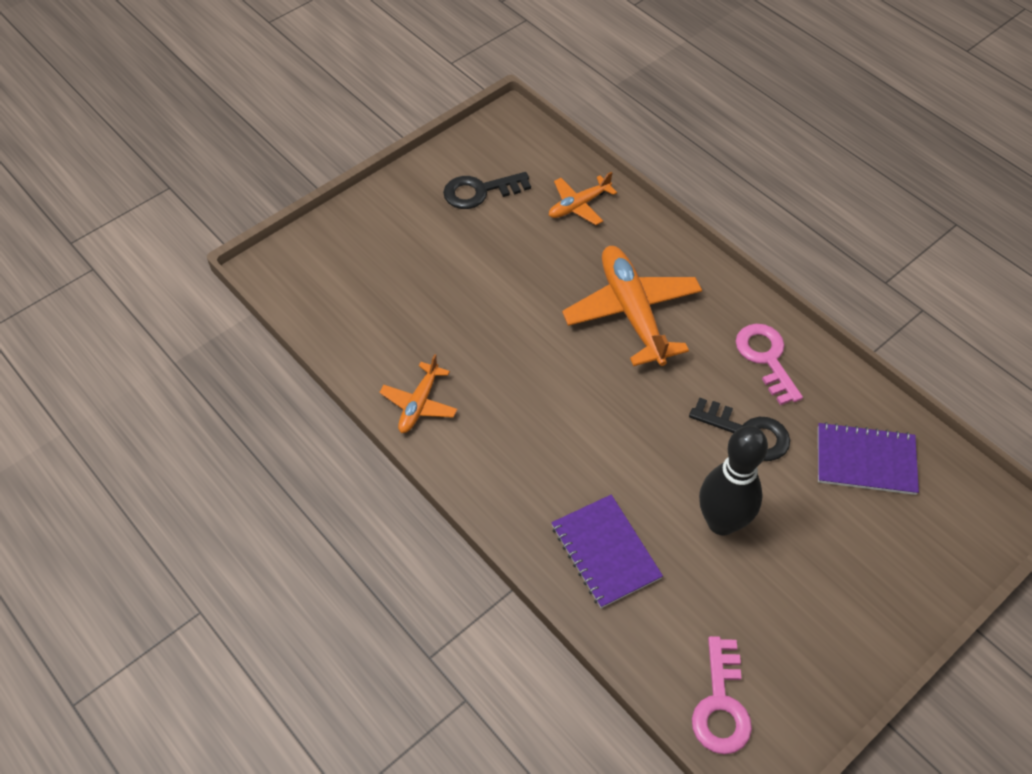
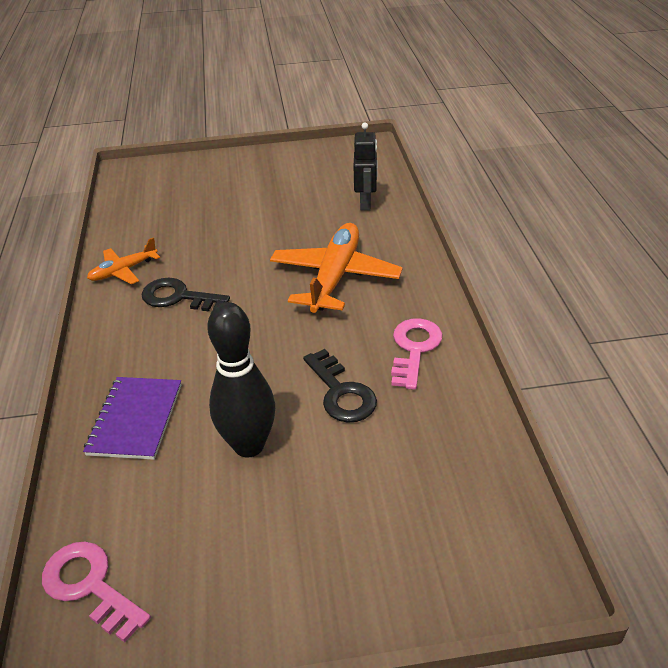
camera: 35 degrees right, 15 degrees down
(480, 191) = (304, 174): black key -> black key (178, 297)
(578, 205) = (366, 203): orange plane -> black robot
(721, 705) = (90, 585): pink key -> pink key turned 90 degrees clockwise
(865, 460) = (430, 463): purple notebook -> none

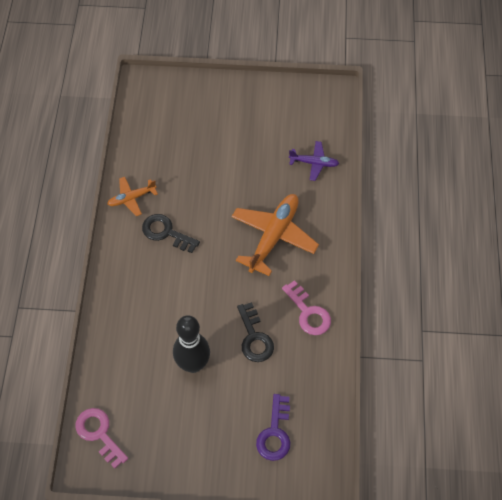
camera: 10 degrees right, 20 degrees up
(135, 419) = (130, 330): purple notebook -> none
(366, 203) = (314, 163): black robot -> purple plane
(414, 349) = (308, 313): pink key -> pink key turned 120 degrees clockwise
(417, 518) = (275, 433): none -> purple key

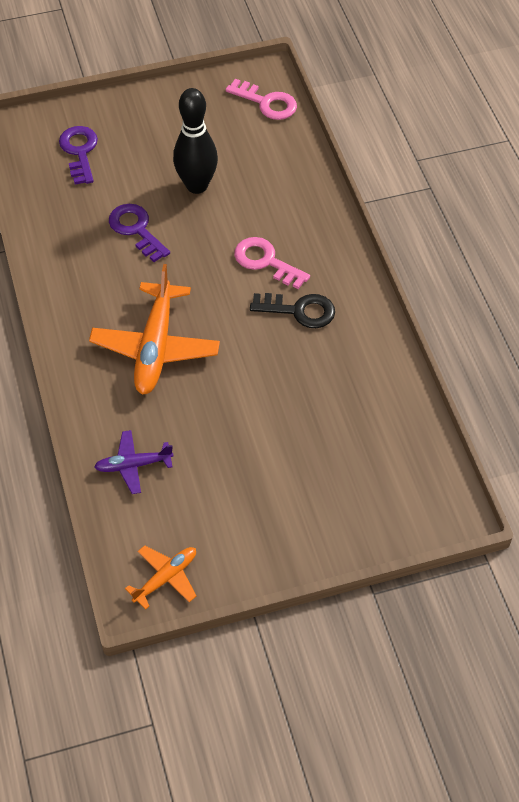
camera: 160 degrees right, 5 degrees down
(131, 198) = (368, 339): orange plane -> orange plane (166, 578)
(254, 338) = (136, 229): black key -> purple key
(308, 313) = (79, 273): pink key -> pink key (266, 261)

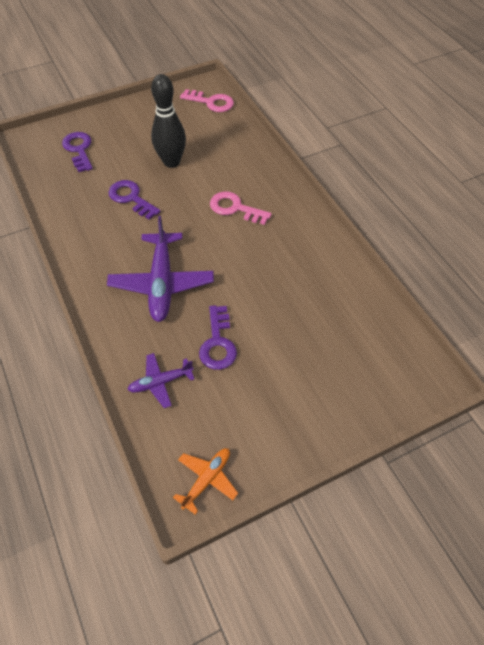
camera: 10 degrees left, 0 degrees up
(155, 347) = (162, 283): orange plane -> purple plane
(208, 430) = (218, 343): none -> purple key
(299, 311) = (269, 240): black key -> none

